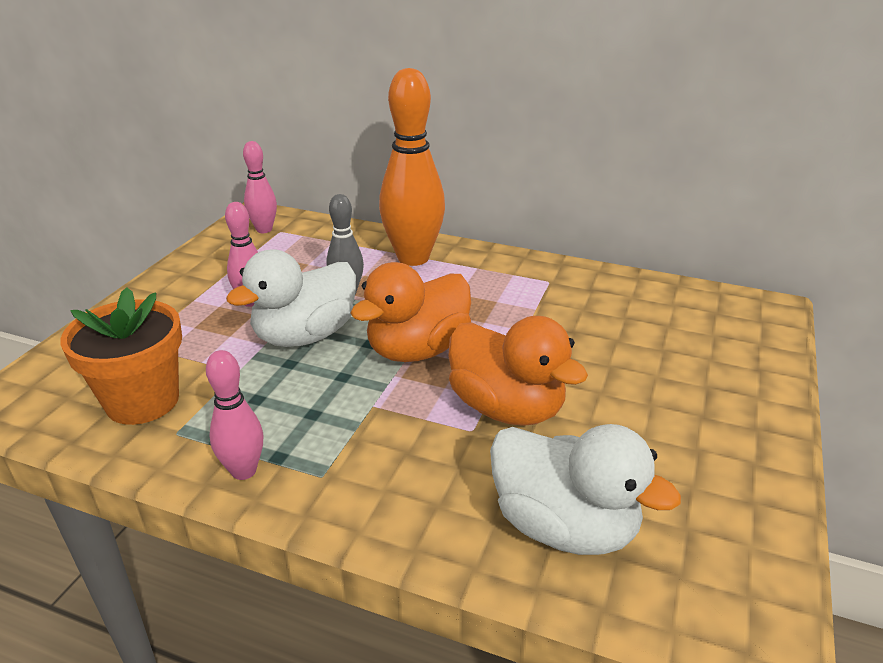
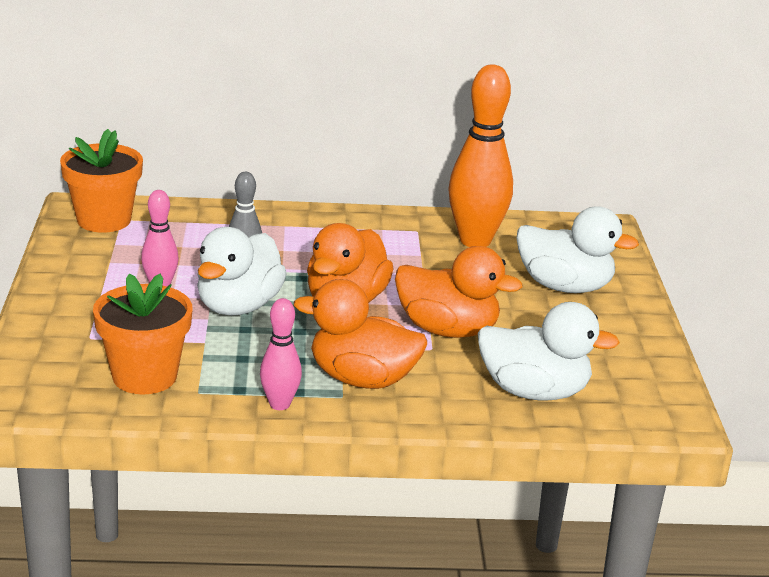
camera: 25 degrees left, 5 degrees down
(264, 230) = (104, 220): pink bowling pin -> orange flower pot
(362, 456) = (362, 379): none -> orange duck
(413, 258) = (279, 227): orange bowling pin -> orange bowling pin (475, 241)
(683, 375) = (564, 286): none -> white duck

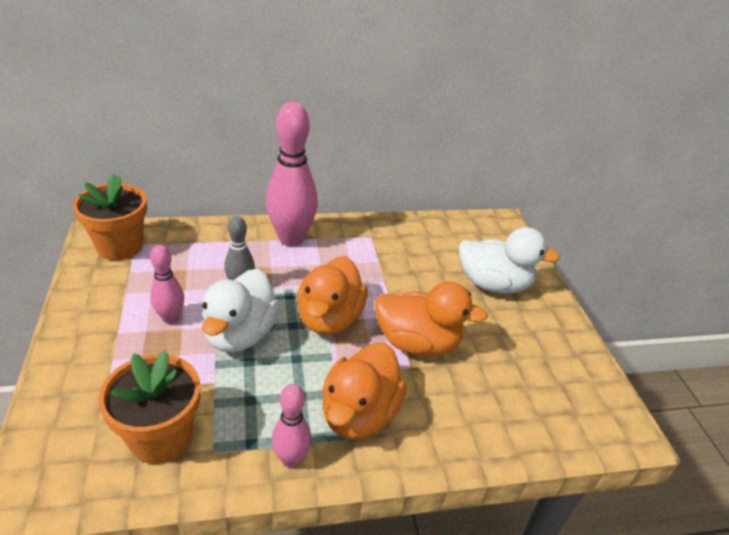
camera: 10 degrees left, 10 degrees up
(313, 226) = (291, 239): none -> pink bowling pin
(362, 379) = (359, 414): orange duck -> orange duck turned 75 degrees counterclockwise
(475, 241) = (416, 243): orange bowling pin -> none
(534, 391) = (505, 410): white duck -> none

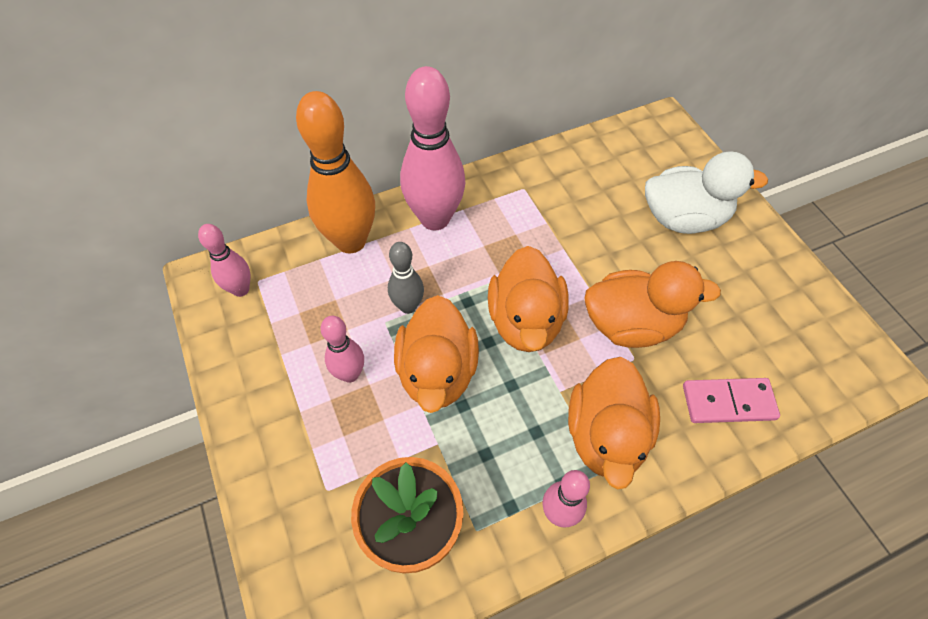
camera: 10 degrees left, 20 degrees up
(120, 246) = (241, 289): orange flower pot -> pink bowling pin
(219, 237) = (351, 241): none -> orange bowling pin
(240, 334) = (437, 372): white duck -> orange duck
(479, 418) = (728, 402): none -> pink domino

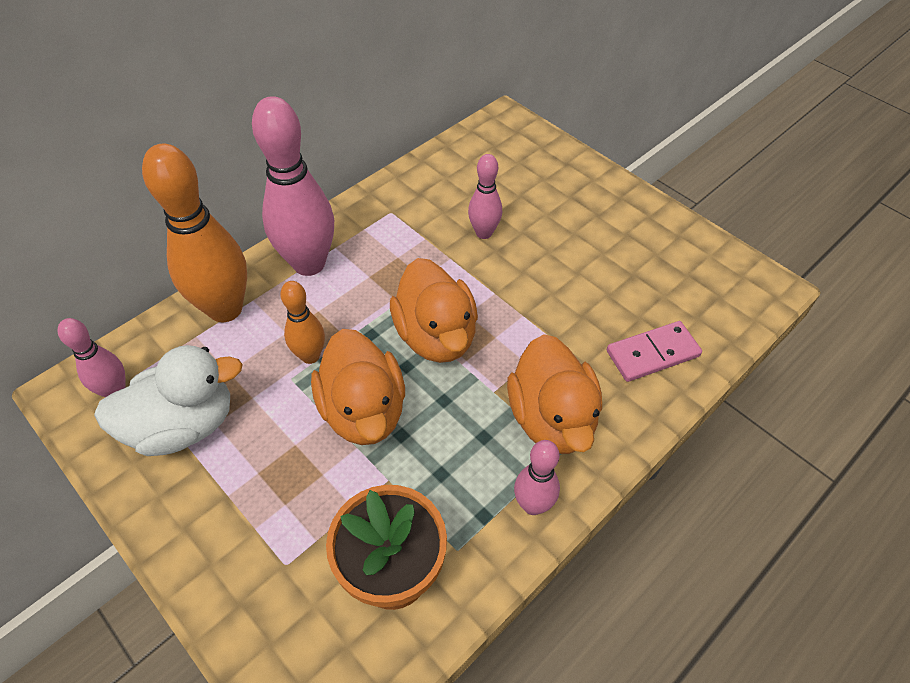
camera: 20 degrees left, 5 degrees down
(350, 374) = (270, 441): pink bowling pin -> pink bowling pin (484, 233)
(408, 306) = (310, 356): grey bowling pin -> orange bowling pin
(631, 324) = (540, 310): orange duck -> none
(683, 218) = (554, 201): white duck -> white duck (183, 425)

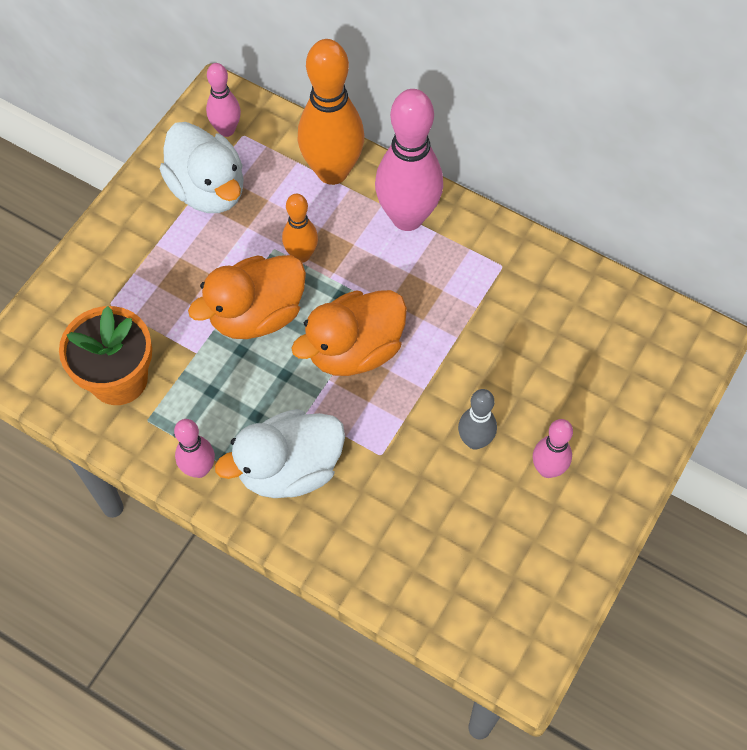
camera: 75 degrees right, 10 degrees up
(484, 233) = (503, 360): pink bowling pin -> pink bowling pin (547, 469)
(552, 418) = (289, 469): orange duck -> white duck
(556, 270) = (475, 441): none -> grey bowling pin
(652, 353) = (391, 550): pink domino -> none

